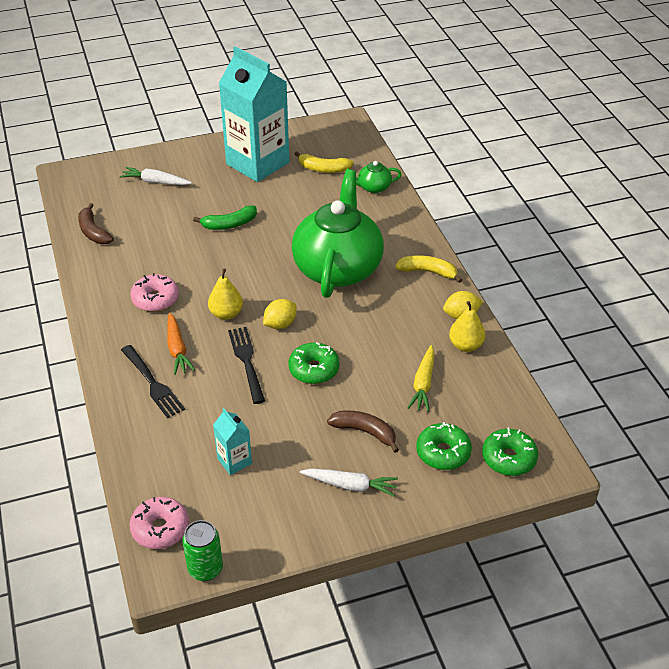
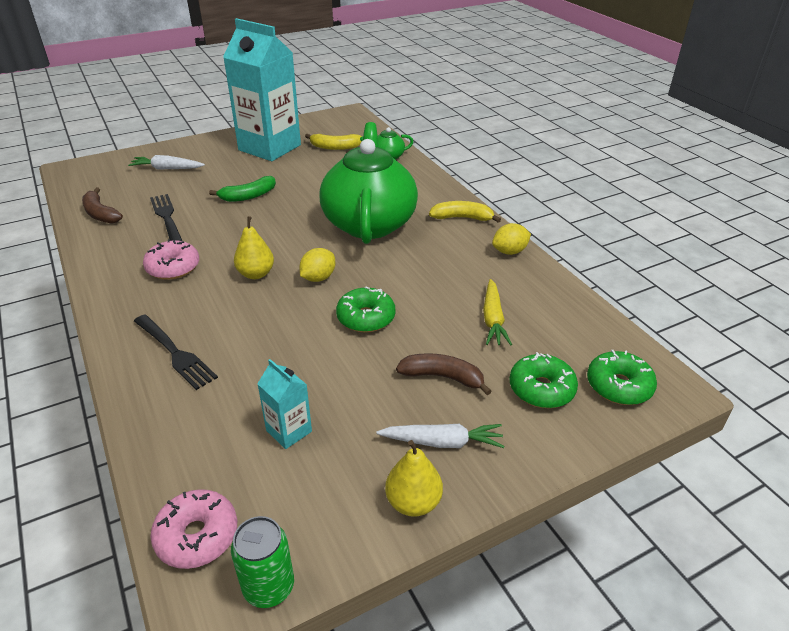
camera: 10 degrees left, 5 degrees down
(177, 349) = (203, 314): orange carrot -> none
(247, 362) = (287, 318): black fork -> black fork (167, 218)
(465, 345) = (525, 278): yellow pear -> yellow pear (413, 502)

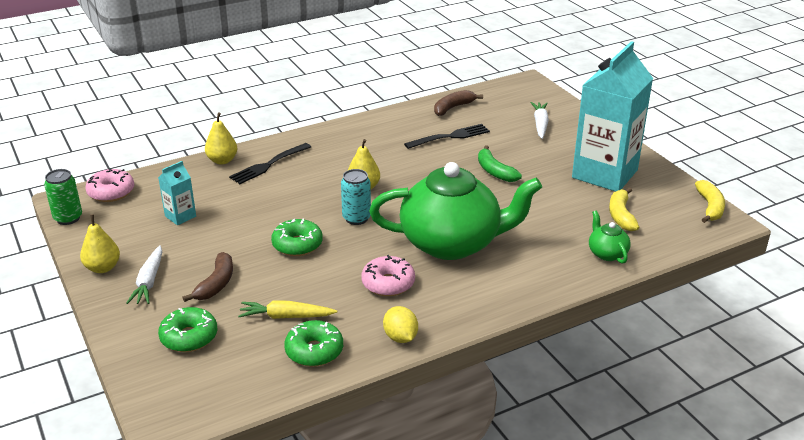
camera: 90 degrees right, 5 degrees down
(143, 402) = (222, 160): none -> yellow pear
(173, 267) = (373, 150): pink donut -> pink donut (388, 283)
(318, 278) = (356, 218): yellow lemon -> turquoise can
(462, 218) = (468, 306): yellow banana -> yellow banana (709, 207)
(619, 386) = (180, 386): green donut -> green donut (314, 351)

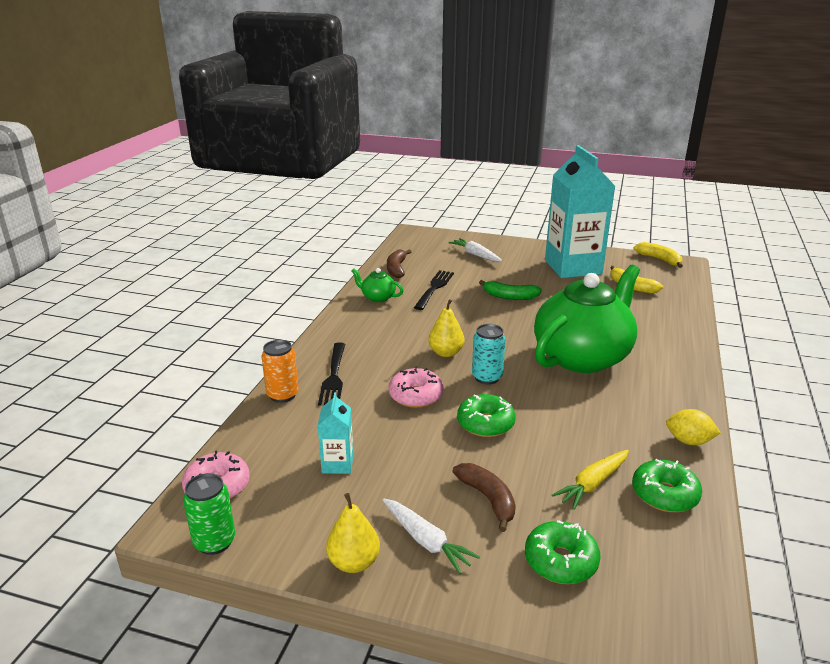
camera: 45 degrees left, 5 degrees down
(222, 160) = (282, 395): yellow pear -> orange can
(388, 283) = (603, 409): pink donut -> pink donut (415, 396)
(607, 253) = (671, 312): green teapot -> green teapot (377, 297)

